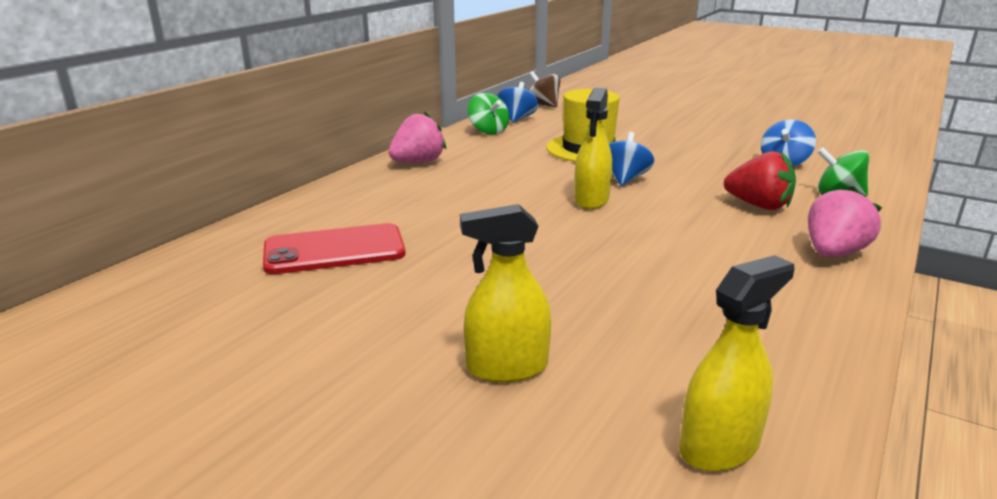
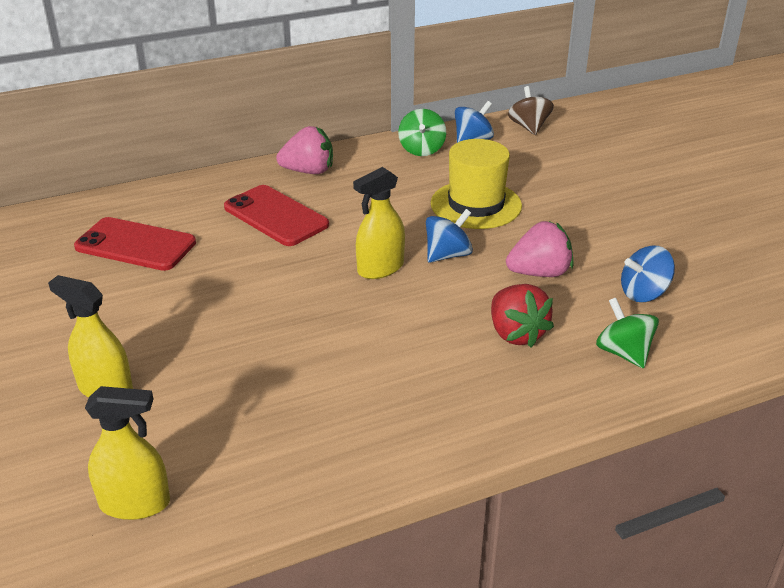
camera: 35 degrees right, 10 degrees up
(441, 194) = (276, 216): none -> red phone
(833, 253) = (486, 411): pink strawberry -> pink strawberry (539, 273)

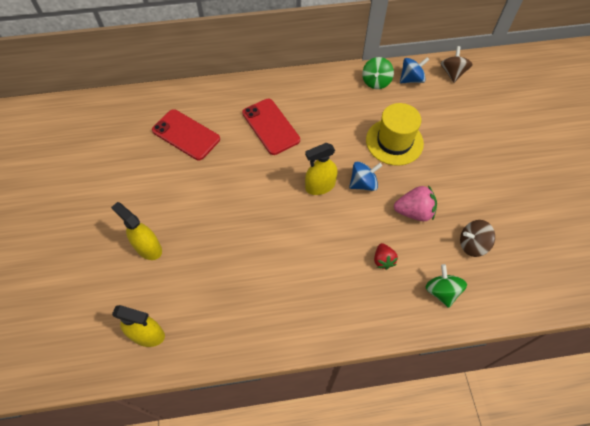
camera: 15 degrees right, 25 degrees up
(308, 171) = (300, 89): pink strawberry -> none
(516, 334) = (383, 260): red strawberry -> red strawberry, size x0.63
(643, 293) = (472, 244): blue spinning top -> brown spinning top

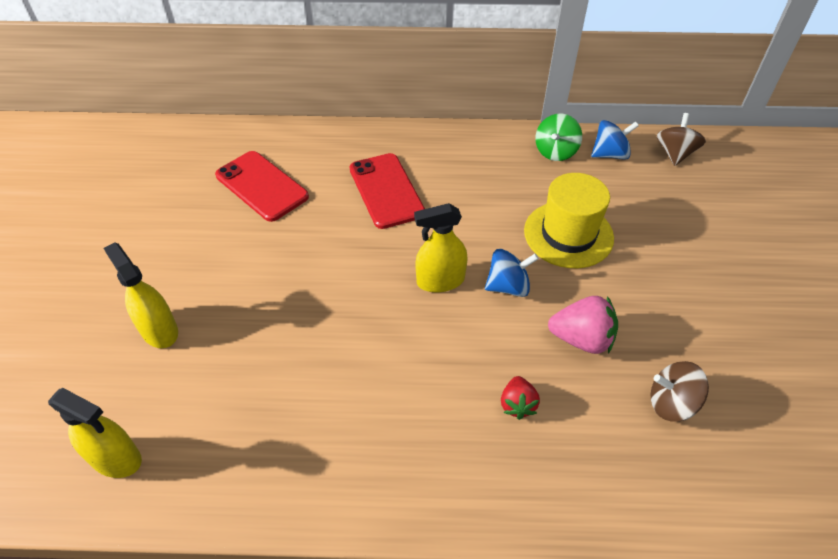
camera: 10 degrees right, 10 degrees down
(441, 291) = (607, 470): green spinning top -> none

